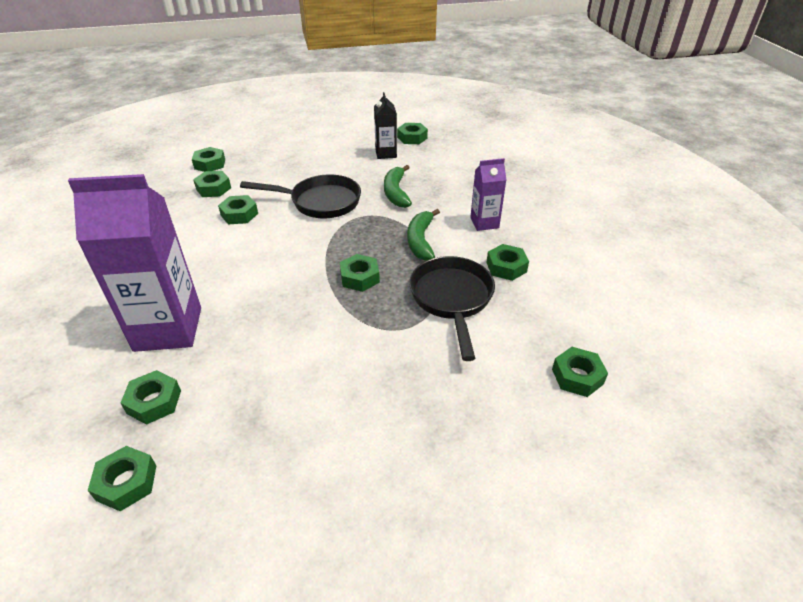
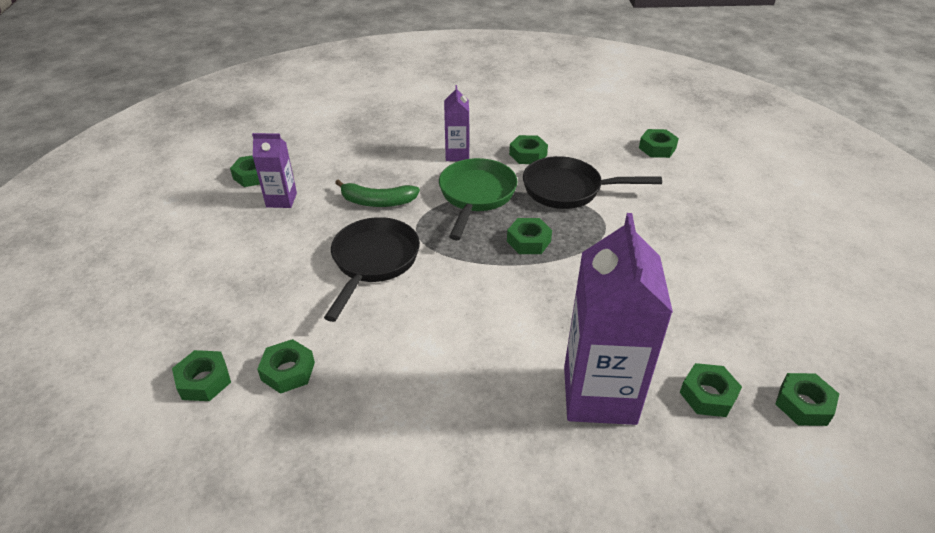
camera: 80 degrees left, 0 degrees up
(239, 214) = (373, 339): green nut -> none
(386, 154) = (281, 200): black carton -> purple carton
(420, 241) = (476, 196): green banana -> green pan

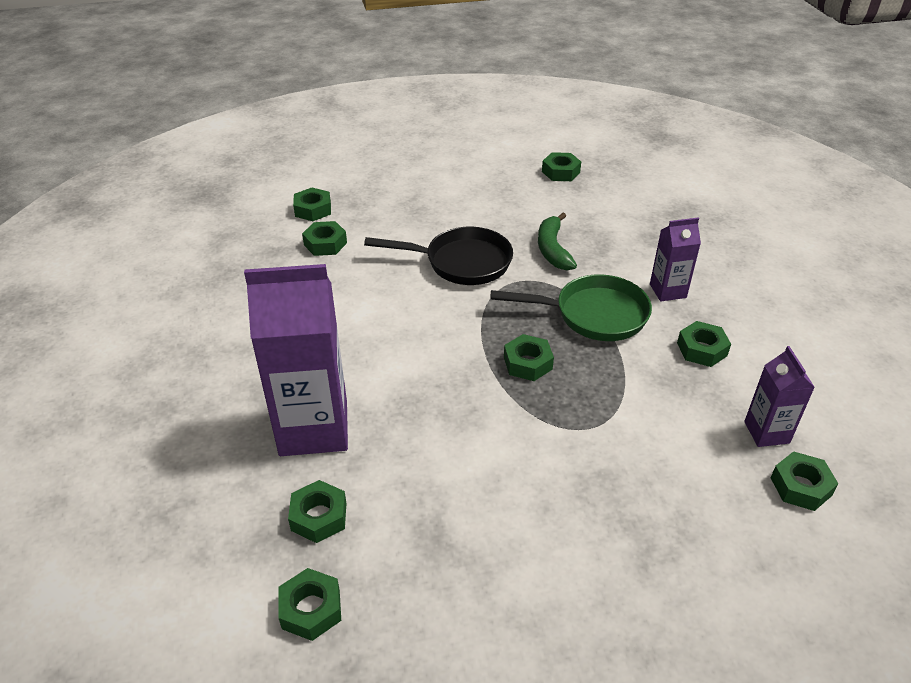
camera: 80 degrees right, 0 degrees up
(281, 200) = (531, 195): purple carton -> purple carton (766, 432)
(568, 190) = (642, 391): black pan -> none

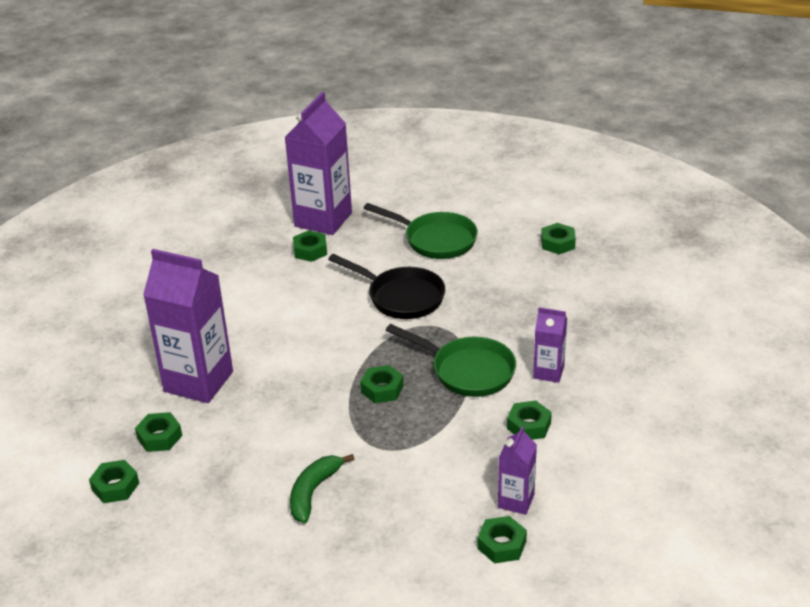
camera: 30 degrees right, 5 degrees down
(313, 209) = (323, 219): green nut -> purple carton
(445, 199) = (435, 240): none -> green pan
(552, 249) = (485, 309): green banana -> green banana (313, 492)

